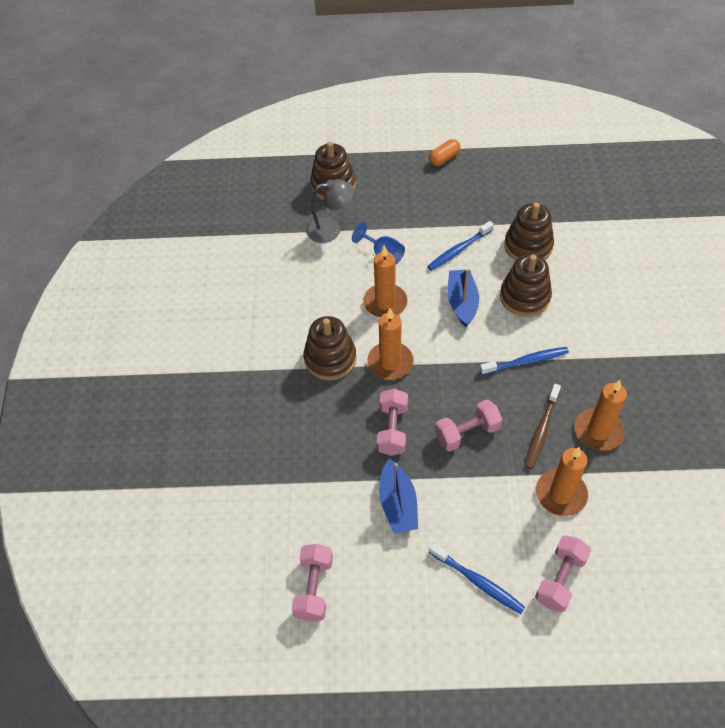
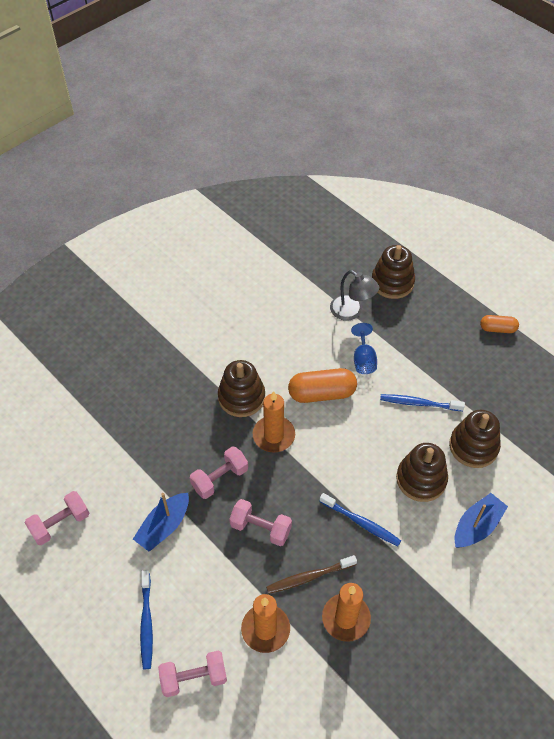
camera: 45 degrees right, 0 degrees up
(385, 303) = (322, 393): orange candle -> orange capsule
(462, 302) = (372, 441): blue boat -> blue boat (477, 526)

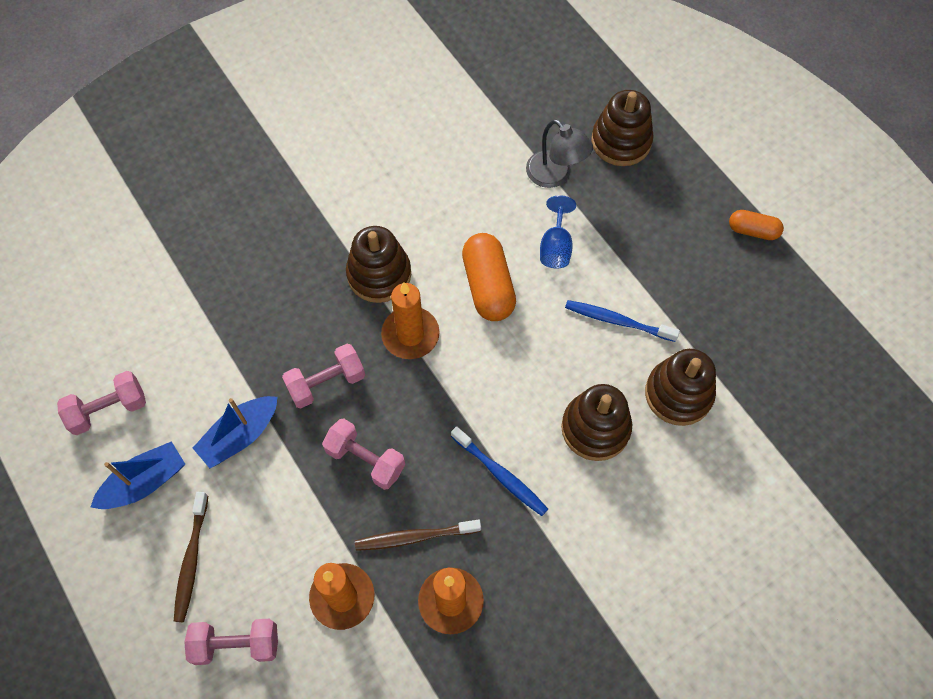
camera: 10 degrees right, 10 degrees up
(146, 623) = (191, 560): blue toothbrush -> brown toothbrush
(322, 393) = (488, 286): orange capsule -> orange capsule turned 75 degrees clockwise
(477, 526) = (656, 506): blue boat -> blue boat (145, 482)

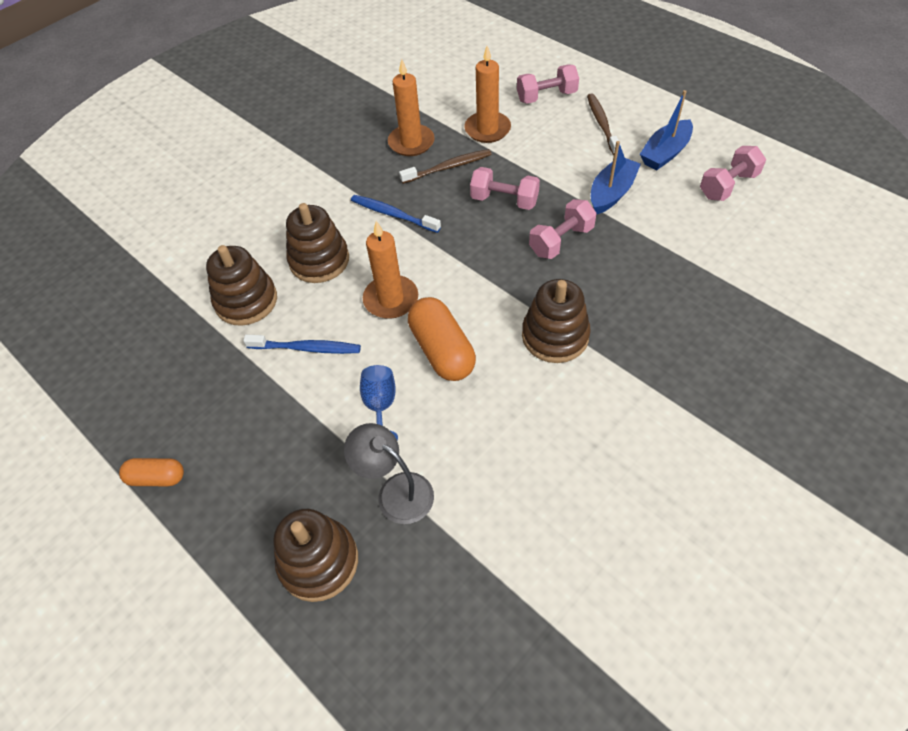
camera: 170 degrees right, 10 degrees down
(410, 335) = (503, 292): orange candle -> orange candle (391, 299)

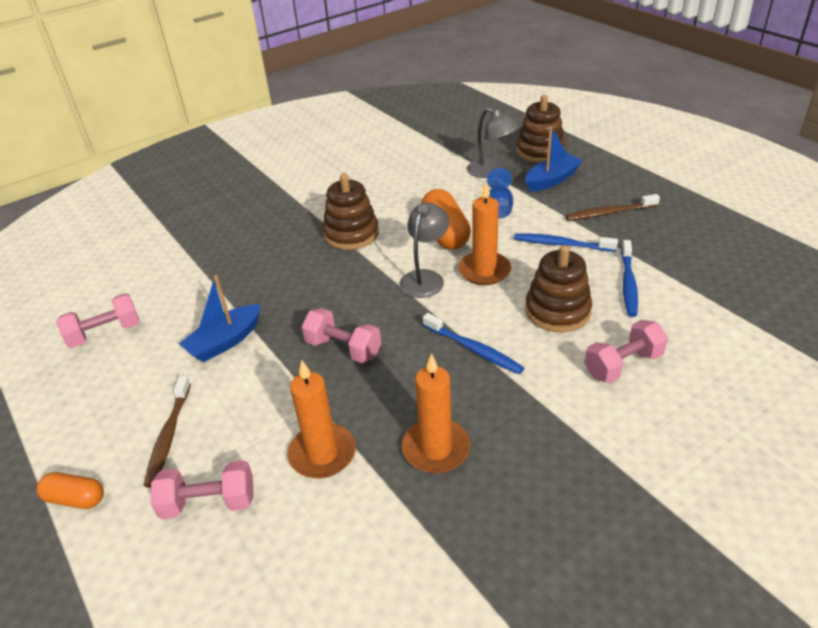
camera: 170 degrees left, 15 degrees down
(157, 478) = (661, 187): orange capsule -> orange capsule (75, 499)
(246, 301) = (628, 283): brown stacking toy -> blue toothbrush
(448, 167) = (394, 400): brown toothbrush -> brown toothbrush (609, 213)
(451, 283) = (425, 278): none -> grey lamp
(561, 241) = (306, 301): pink dumbbell -> pink dumbbell (623, 365)
(665, 153) = (131, 381): blue boat -> blue boat (551, 180)

